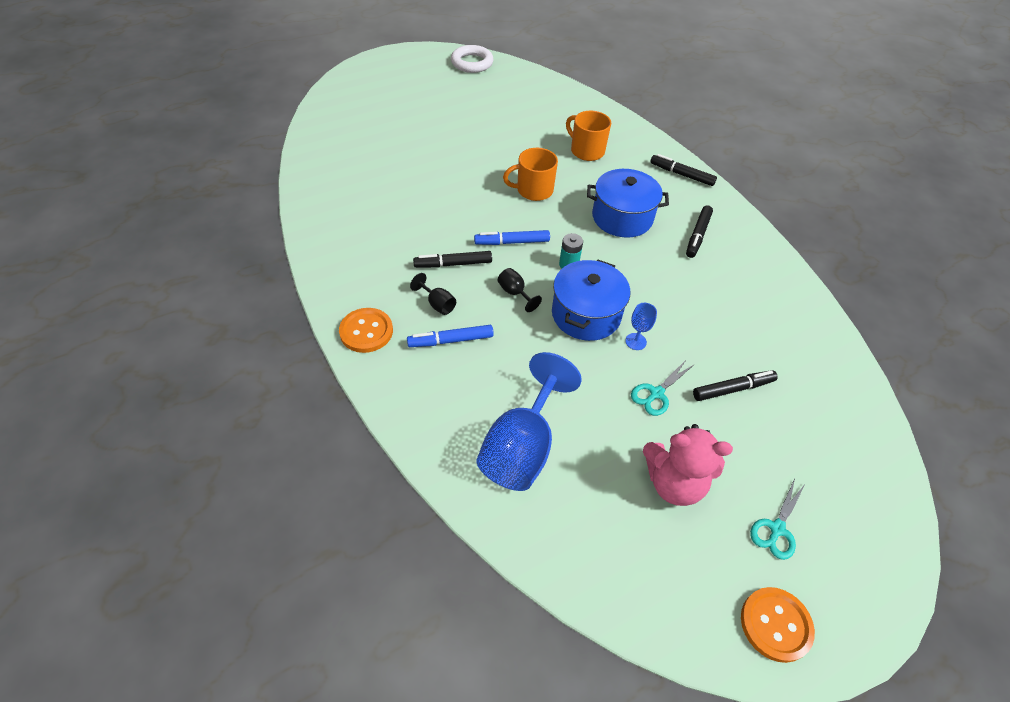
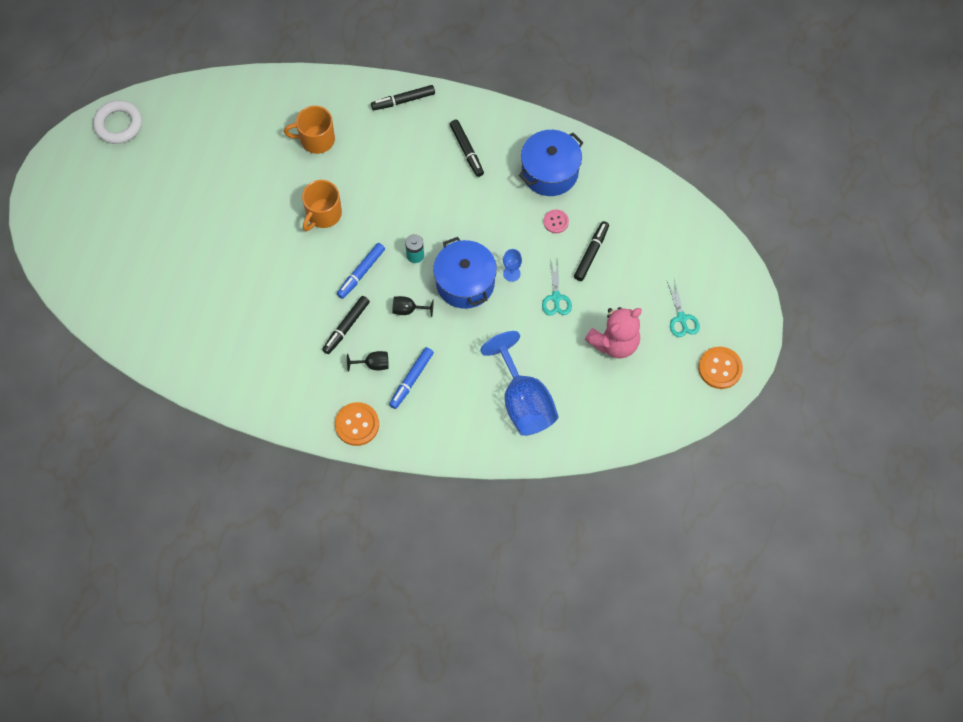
camera: 45 degrees left, 15 degrees up
(622, 217) = (405, 181): blue pot -> blue pot (550, 172)
(723, 338) = (556, 222): none -> pink button

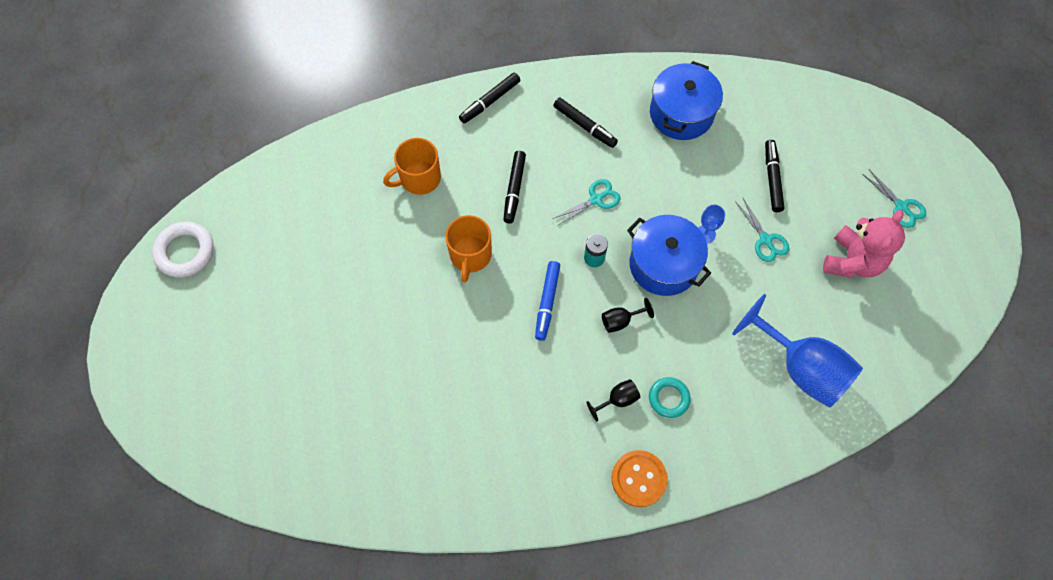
camera: 25 degrees left, 0 degrees up
(346, 327) = (564, 370): black marker -> black marker (514, 189)
(411, 380) = (668, 398): blue marker -> turquoise ring
(442, 212) = (596, 199): none -> turquoise scissors
(556, 222) = (717, 161): pink button -> none
(720, 368) = (970, 242): orange button -> none

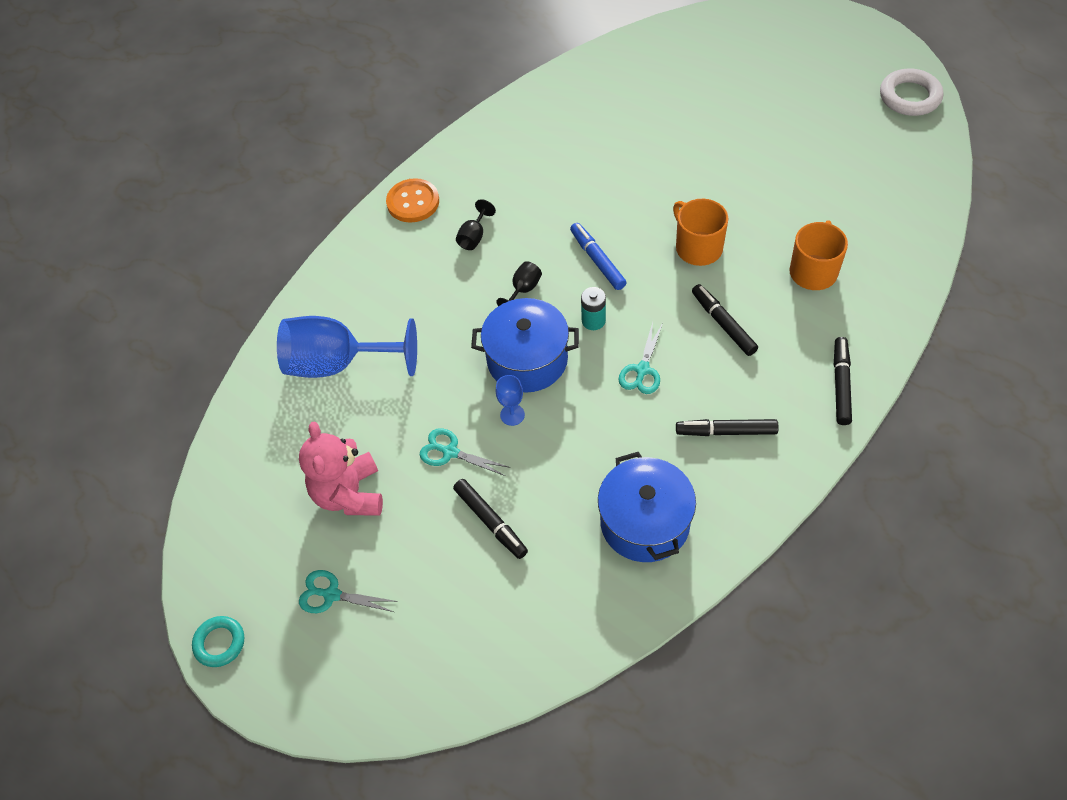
camera: 145 degrees right, 10 degrees down
(668, 398) = (434, 265): turquoise ring -> turquoise ring (219, 643)

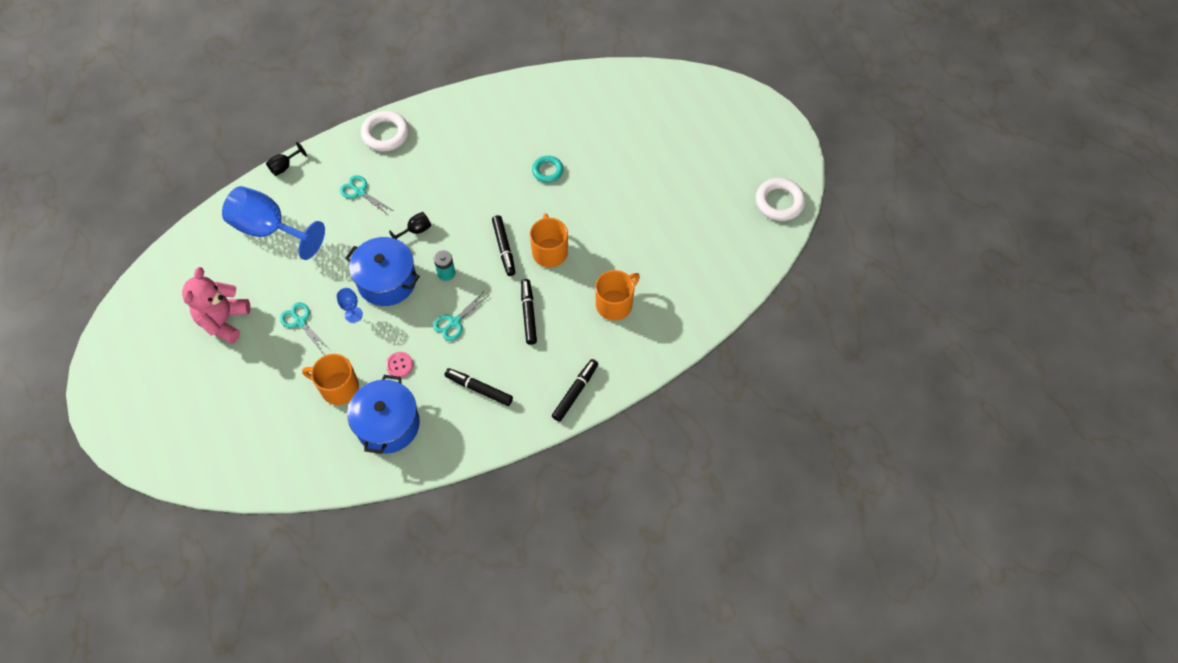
camera: 20 degrees right, 5 degrees up
(219, 643) = (97, 379): turquoise ring -> turquoise ring (547, 171)
(331, 595) = (176, 380): turquoise scissors -> turquoise scissors (360, 192)
(413, 202) = (385, 134): orange button -> white ring
(474, 237) = (409, 177): black goblet -> black goblet (284, 166)
(490, 522) = (296, 379): black marker -> black marker (504, 248)
(552, 507) = (338, 387): none -> orange mug
(597, 260) = (477, 231): blue marker -> none
(610, 447) = (399, 365): none -> pink button

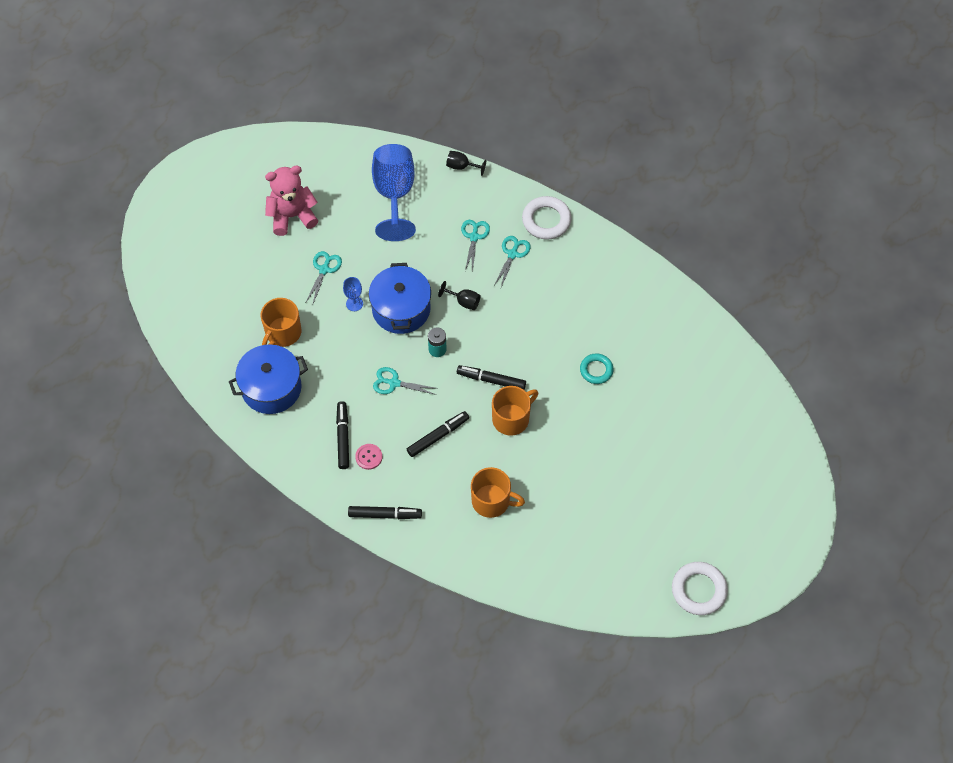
camera: 60 degrees right, 0 degrees up
(338, 387) = (282, 333): orange mug -> orange mug turned 135 degrees counterclockwise
(398, 173) = (512, 254): none -> turquoise scissors
(399, 365) = (329, 365): pink button -> pink button (369, 457)
(504, 248) = (491, 380): black marker -> black marker turned 60 degrees clockwise

